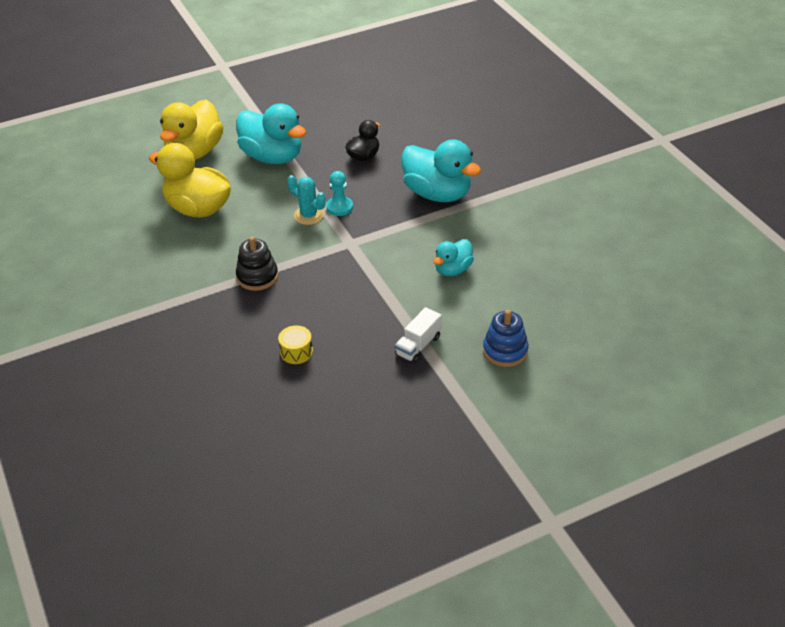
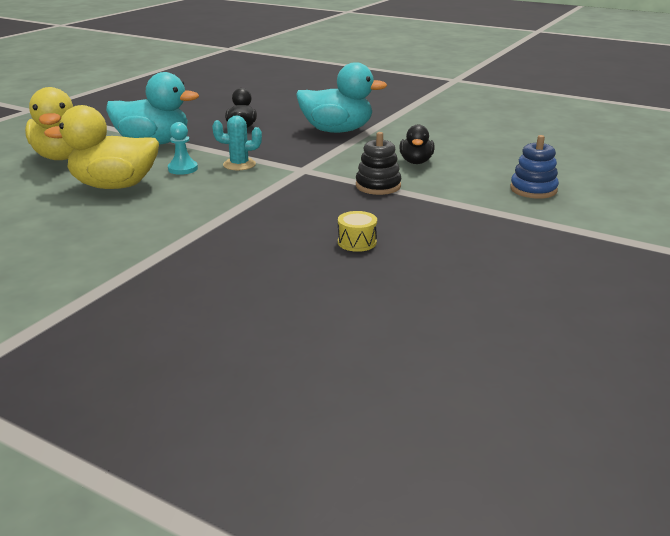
camera: 35 degrees left, 15 degrees down
(257, 277) = (242, 209): black stacking toy -> black stacking toy (378, 186)
(339, 207) = (262, 154): turquoise pawn -> turquoise pawn (183, 169)
(418, 345) = (461, 206): white truck -> none
(453, 270) = (416, 162): turquoise duck -> black duck

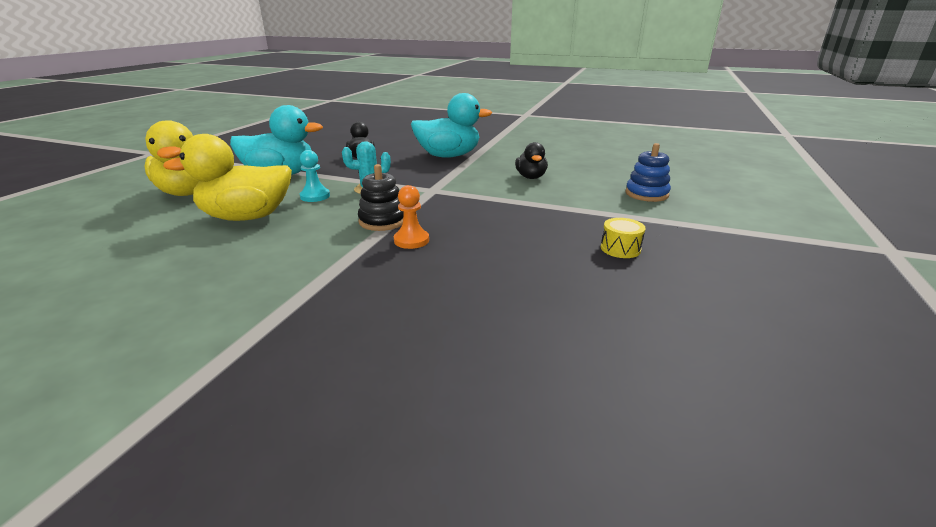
camera: 10 degrees left, 0 degrees up
(262, 220) = (411, 240): none -> orange pawn
(357, 242) = (517, 256): yellow drum -> yellow drum (620, 249)
(378, 186) = (508, 200): black stacking toy -> black stacking toy (382, 221)

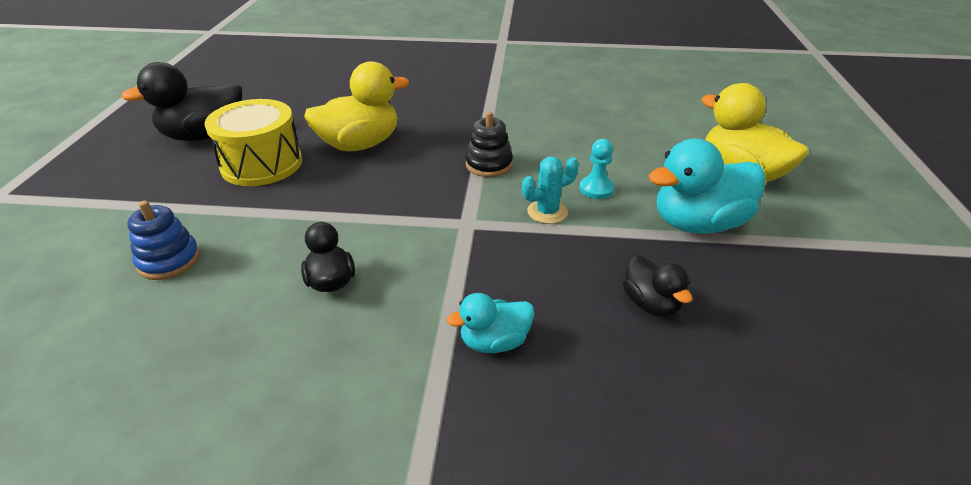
camera: 165 degrees right, 10 degrees up
(247, 217) = (620, 151): yellow duck -> yellow duck (360, 144)
(411, 240) = (447, 148): orange pawn -> none
(448, 156) = (494, 342): turquoise duck -> turquoise duck, size x0.55
(620, 249) = (262, 164): yellow drum -> yellow drum, size x2.29
(732, 296) = (204, 136): none -> black duck

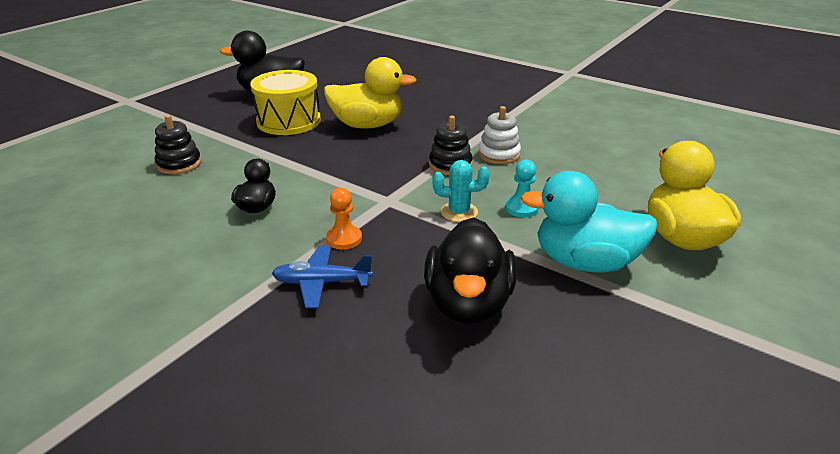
camera: 30 degrees right, 5 degrees down
(169, 261) = (179, 164): blue stacking toy -> black stacking toy
(466, 282) = (344, 239): none -> orange pawn
(494, 342) = (322, 283): turquoise duck -> blue plane
(522, 140) = (499, 154): none -> white stacking toy
(650, 304) = (468, 304): black duck -> black duck, size x1.82

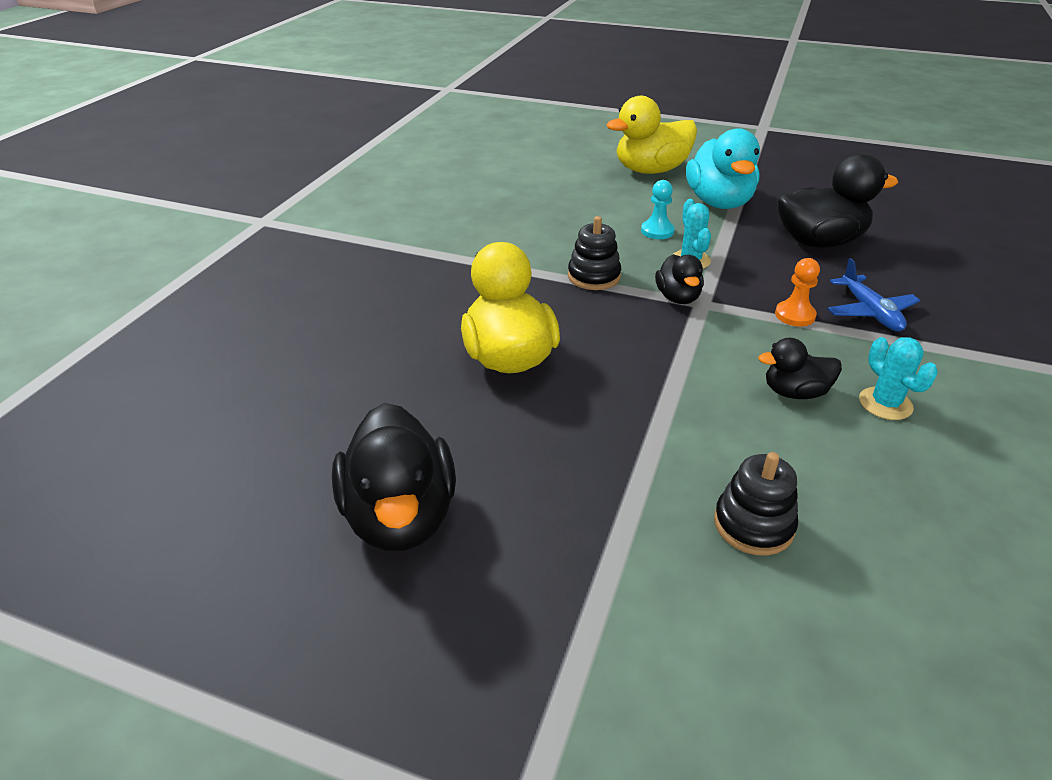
camera: 105 degrees left, 5 degrees up
(213, 240) = (885, 404): none -> turquoise cactus
(289, 121) = (527, 446): yellow drum -> none
(401, 192) = (678, 298): none -> black duck
(499, 154) = (549, 250): white stacking toy -> none

